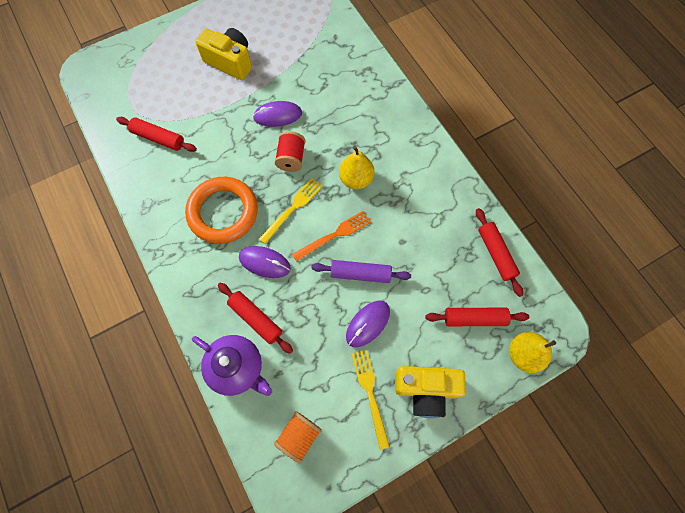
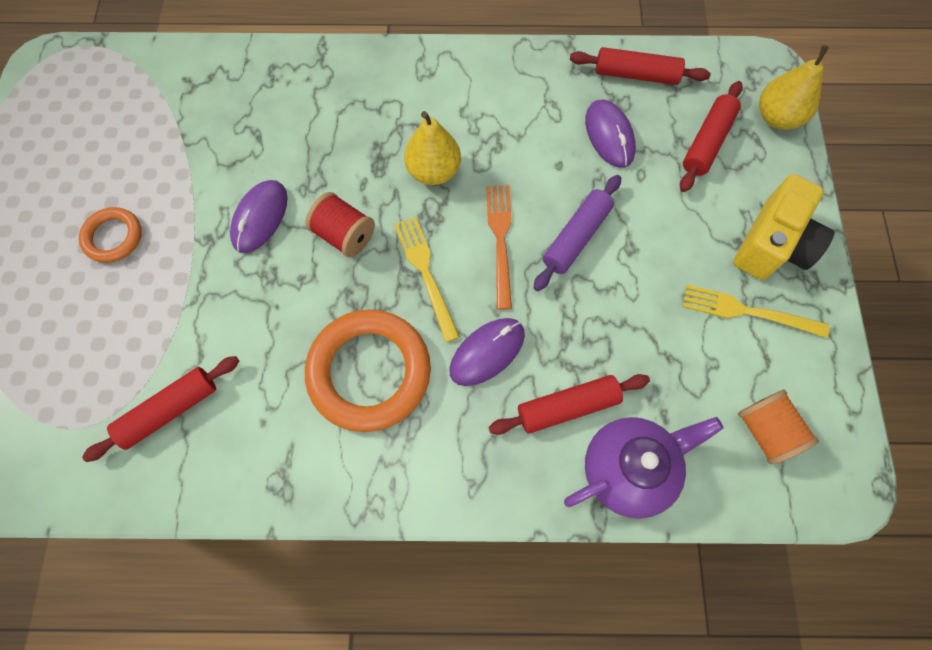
camera: 60 degrees left, 0 degrees up
(230, 62) = (113, 237): yellow camera -> orange ring
(368, 324) = (651, 265): purple mouse -> purple mouse (609, 135)

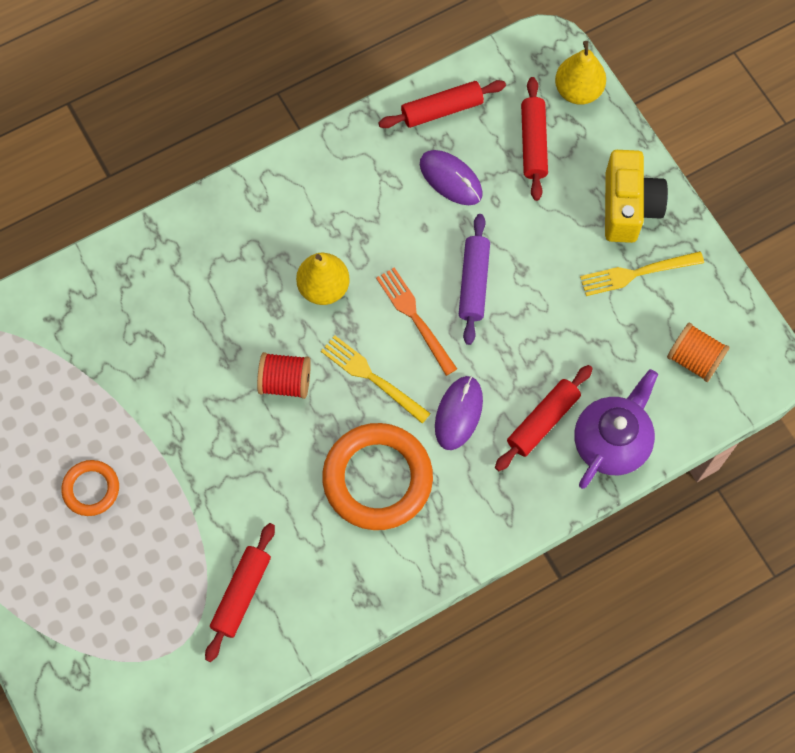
camera: 30 degrees left, 0 degrees up
(260, 218) = (204, 405): purple mouse -> none

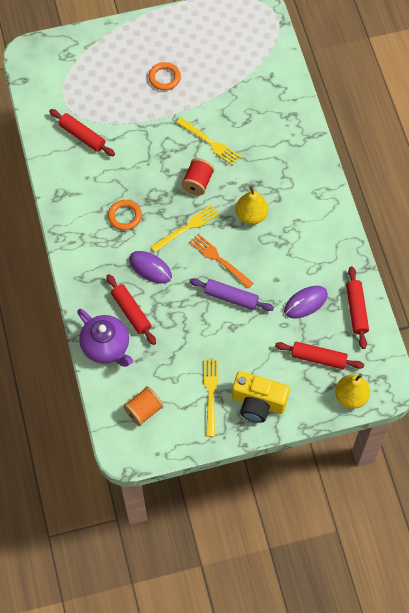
camera: 105 degrees right, 5 degrees down
(205, 381) = (210, 143): none -> yellow fork
(377, 479) = (125, 216): orange ring -> orange ring, size x0.52
(414, 317) = (218, 259): orange fork -> orange fork turned 120 degrees counterclockwise

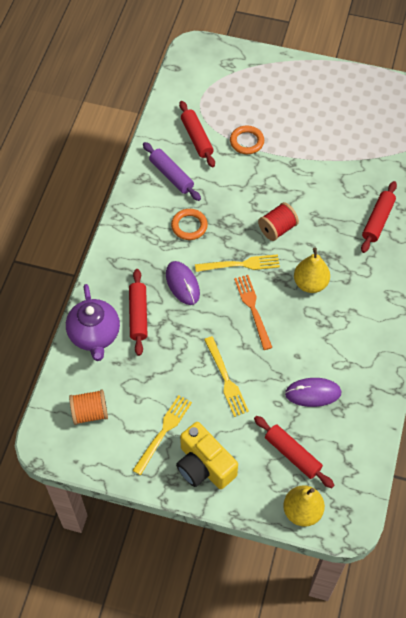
camera: 30 degrees right, 5 degrees down
(164, 78) = (305, 122): orange ring -> orange ring (246, 142)
(210, 143) = (312, 199): yellow fork -> yellow fork (226, 380)
(231, 297) = (242, 350): purple rolling pin -> purple rolling pin (171, 175)
(356, 310) = (361, 427): red rolling pin -> red rolling pin (378, 220)

